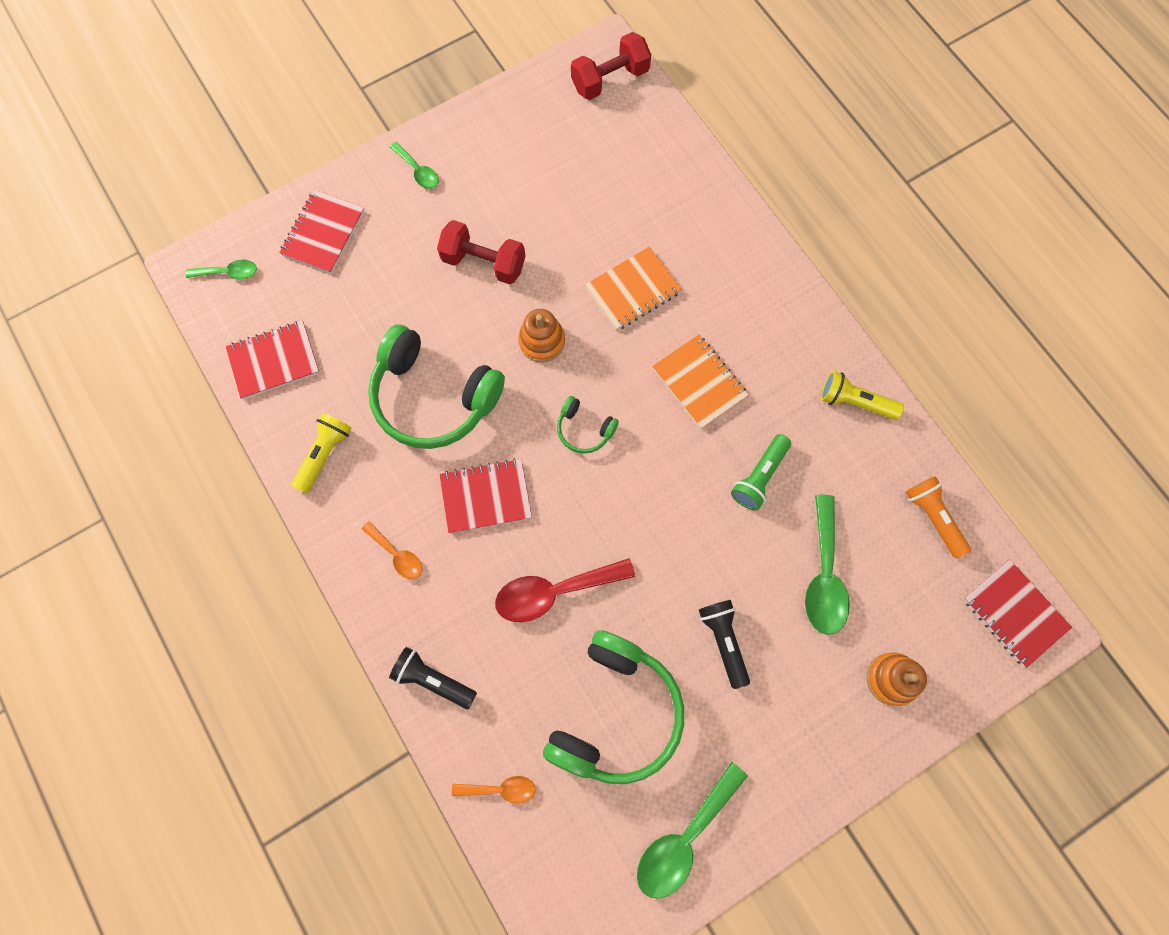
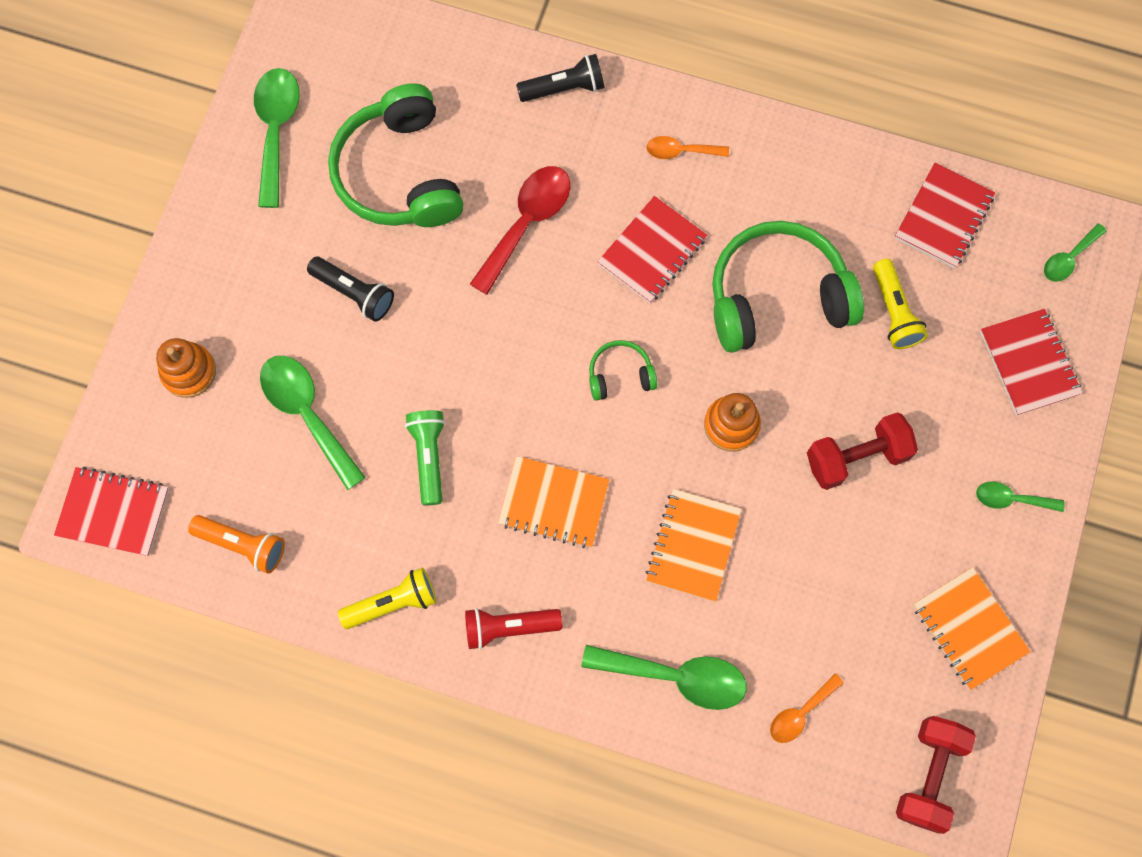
camera: 140 degrees right, 0 degrees up
(324, 454) = (819, 179): yellow flashlight -> yellow flashlight (894, 312)
(500, 789) = (444, 58): orange spoon -> orange spoon (800, 713)
(514, 127) = (969, 629): none -> orange notebook
(708, 228) = (676, 676): none -> green spoon
(789, 331) = (508, 627): none -> red flashlight

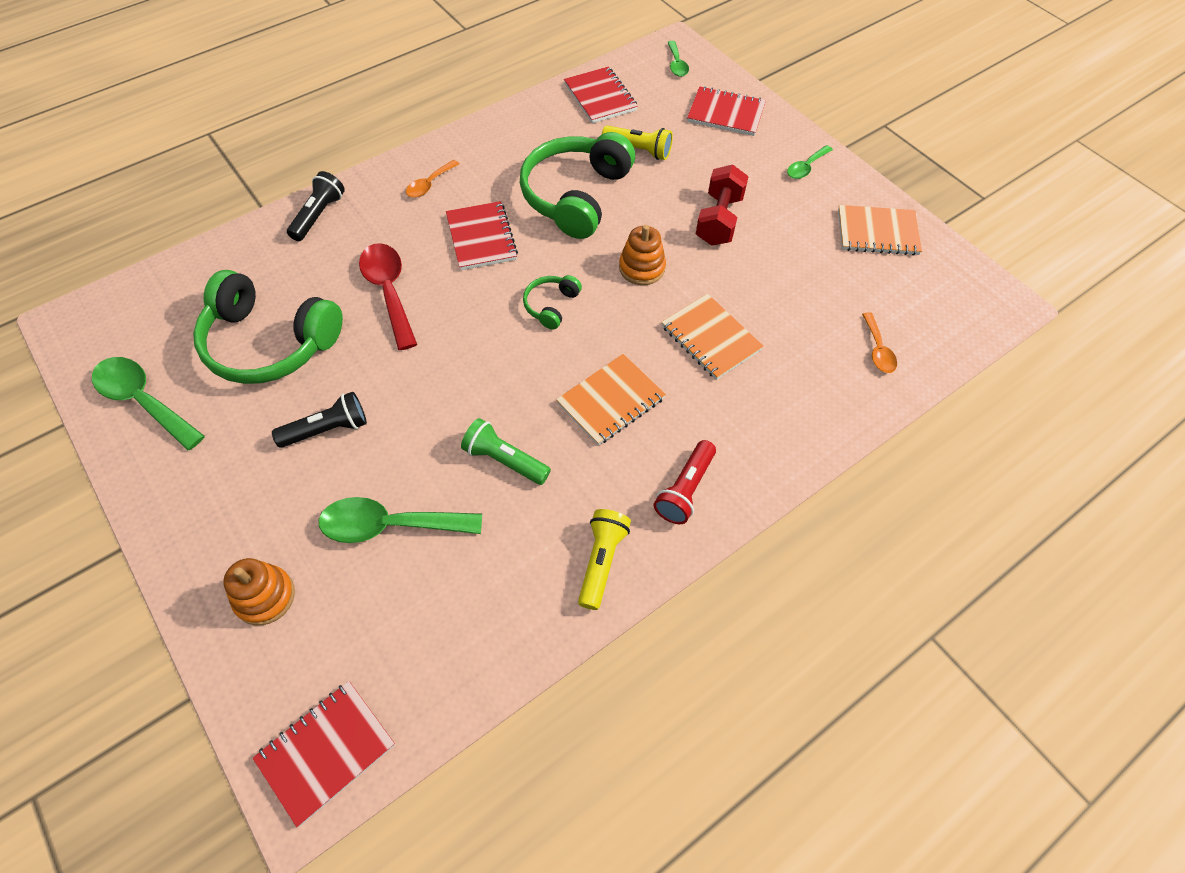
camera: 55 degrees left, 15 degrees down
(243, 545) = (455, 651): orange flashlight -> none
(676, 676) = (801, 405): green spoon -> none
(928, 775) = (966, 307): red dumbbell -> none

